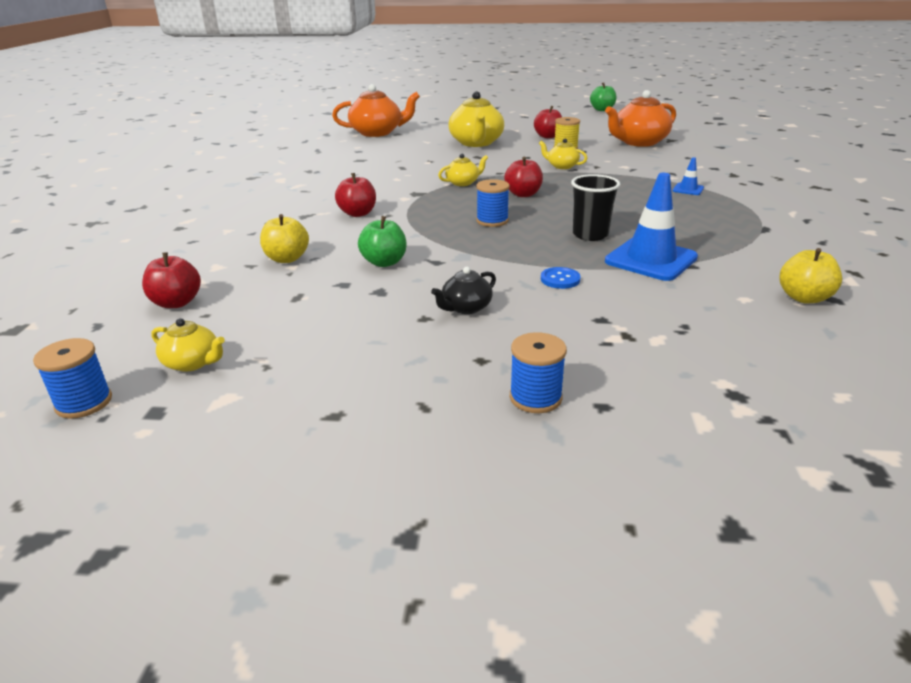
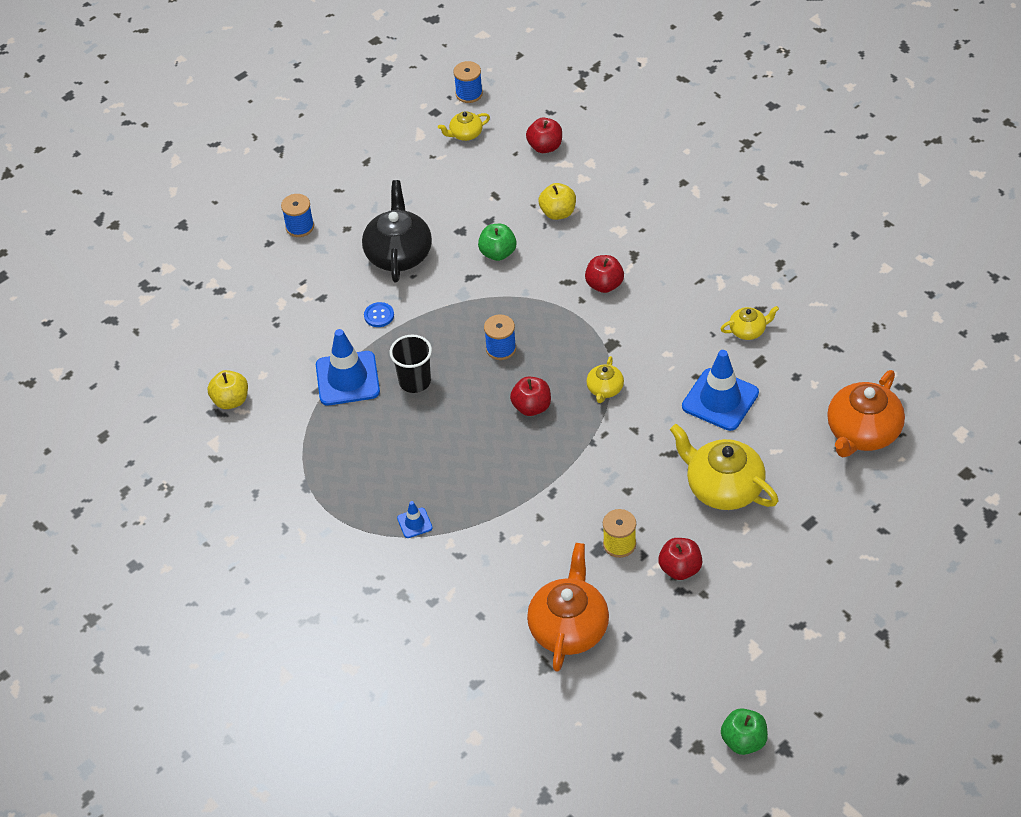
camera: 135 degrees right, 20 degrees up
(411, 159) = (720, 400): none -> blue traffic cone
(465, 308) = (399, 254): black teapot -> black teapot, size x1.98
(562, 166) = (569, 492): yellow teapot -> yellow teapot (748, 330)

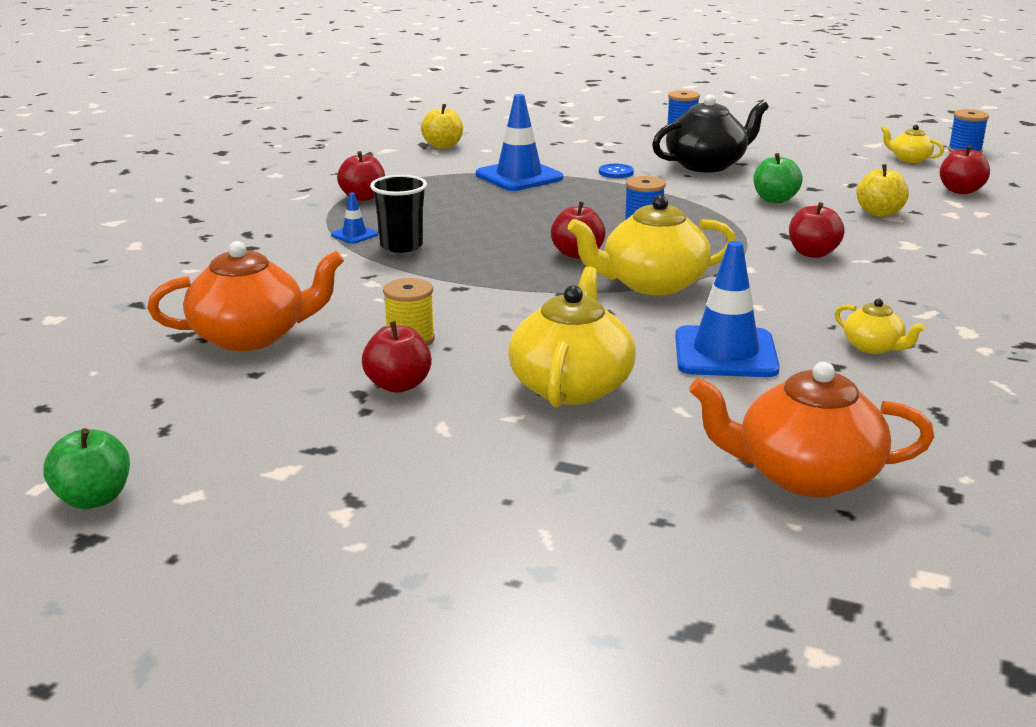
camera: 60 degrees right, 25 degrees down
(331, 494) = (363, 197): none -> red apple
(415, 381) = (548, 200): black cup -> black cup (401, 246)
(605, 389) = (652, 284): yellow teapot -> yellow teapot, size x1.98

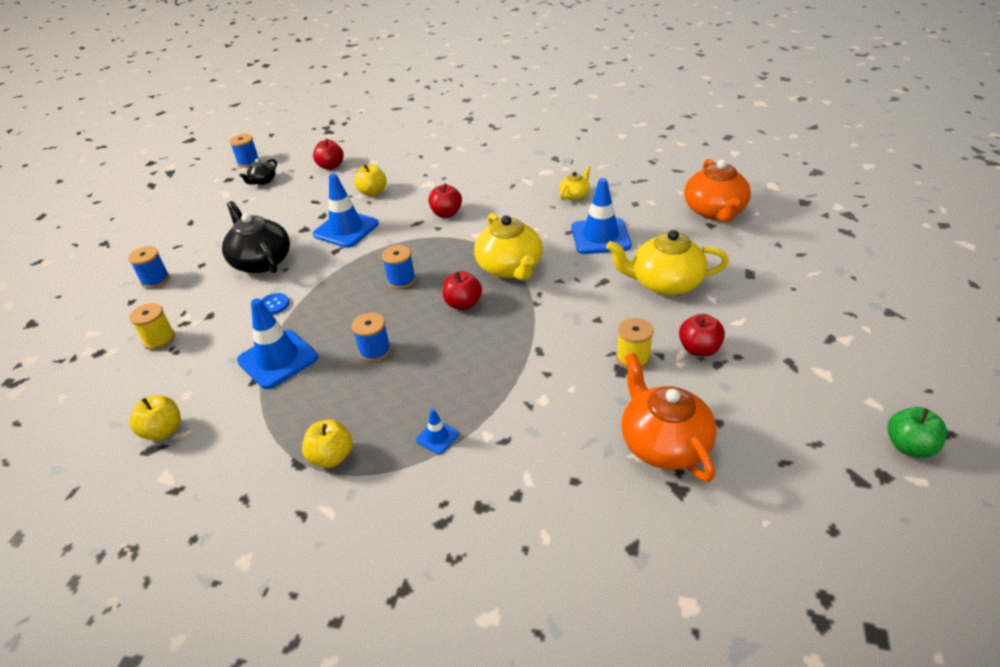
camera: 95 degrees left, 15 degrees up
(363, 197) = (332, 457): red apple -> yellow apple
(401, 246) = (460, 400): black cup -> none
(509, 212) = (375, 351): none -> blue spool
(576, 137) = (159, 339): none -> yellow spool
(775, 200) = (346, 229): green apple -> blue traffic cone
(909, 159) = (263, 181): yellow teapot -> black teapot

